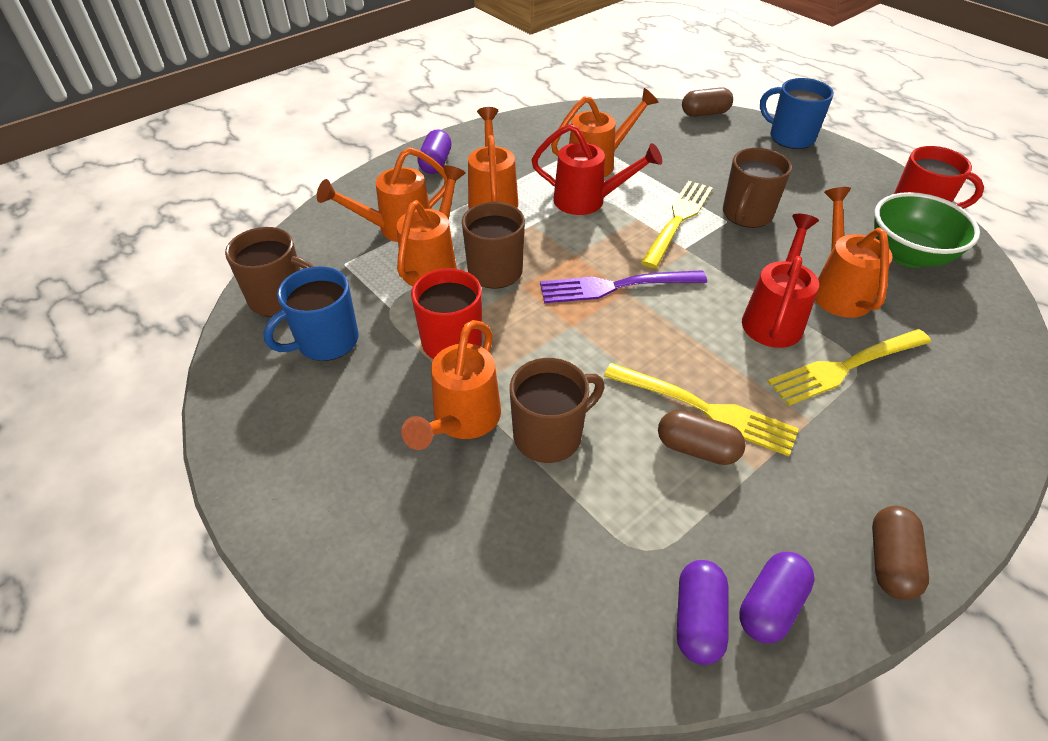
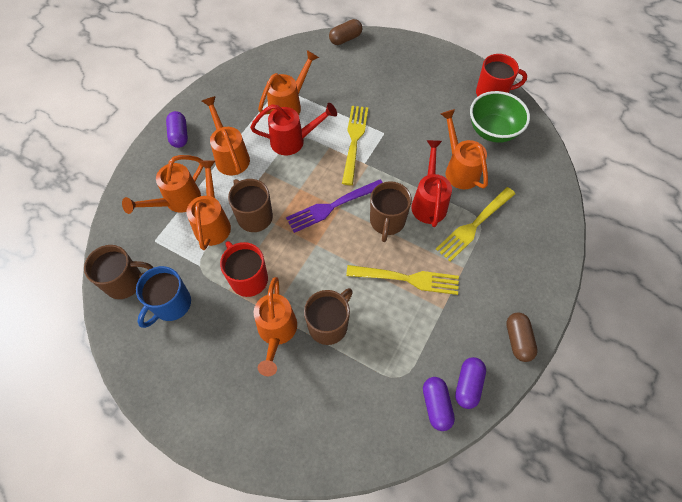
camera: 20 degrees left, 15 degrees up
(697, 448) = (409, 306): brown capsule -> none
(746, 215) = (394, 124): brown mug -> brown mug (387, 221)
(790, 137) = (405, 48): blue mug -> none

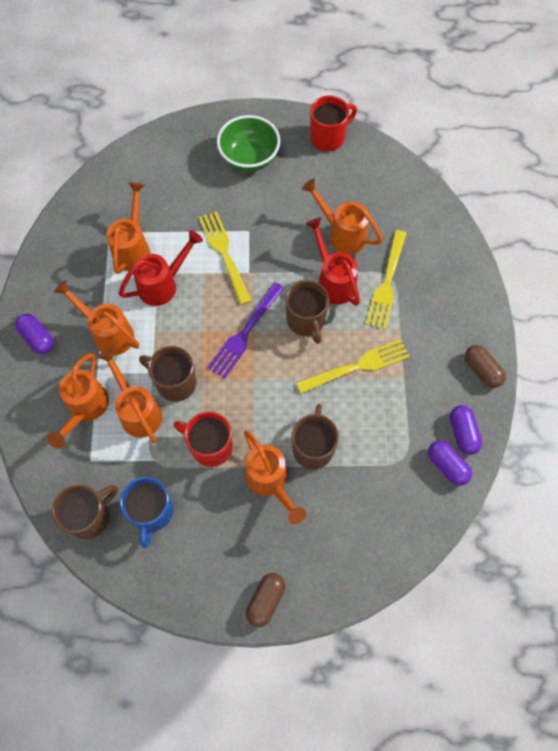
camera: 30 degrees left, 5 degrees up
(345, 39) = (144, 144): brown capsule -> brown capsule (265, 600)
(493, 131) = (351, 178): green bowl -> green bowl (249, 158)

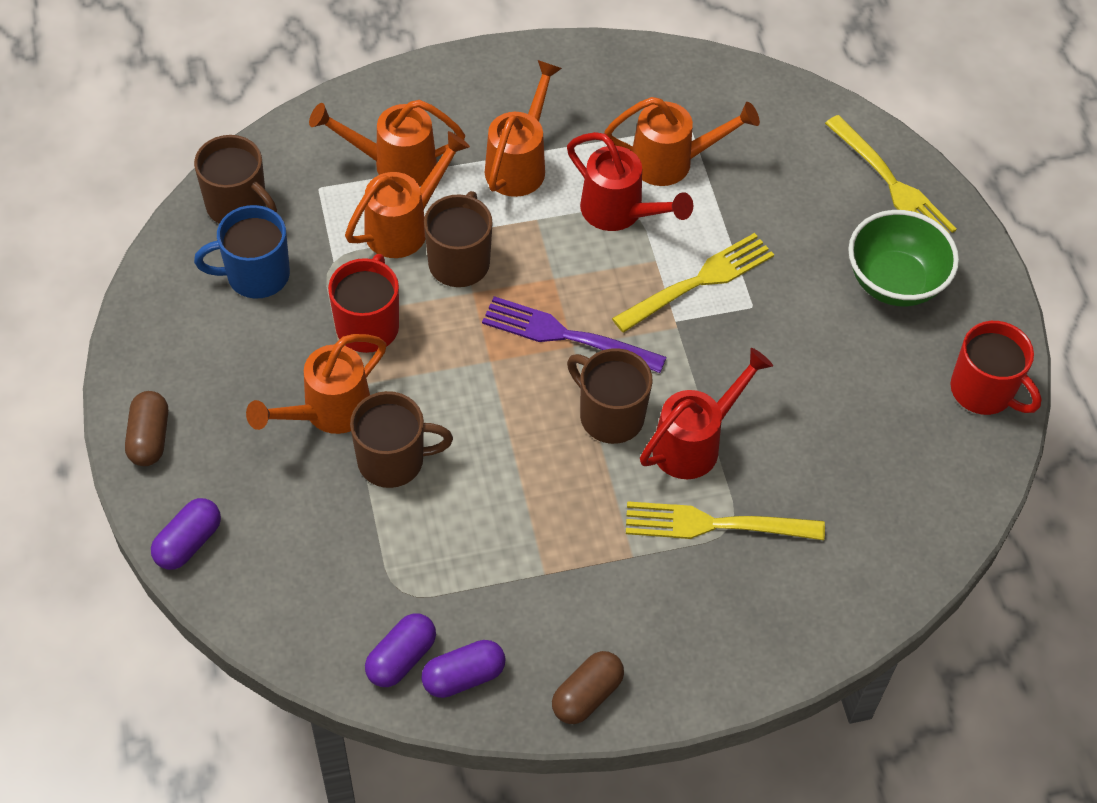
camera: 75 degrees right, 10 degrees down
(37, 338) = (490, 84): purple capsule -> purple capsule (188, 542)
(265, 600) = (149, 438): brown capsule -> brown capsule turned 75 degrees clockwise
(306, 321) = (609, 415): brown mug -> brown mug turned 75 degrees clockwise
(342, 233) = (792, 441): orange watering can -> none
(357, 366) = (546, 501): yellow fork -> yellow fork (892, 184)

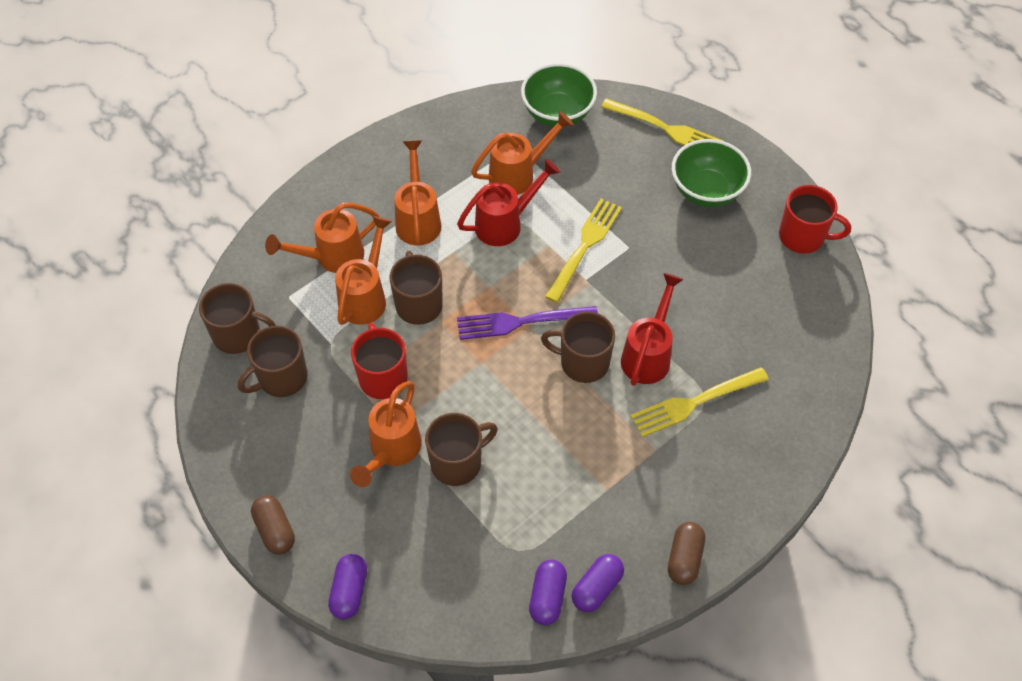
camera: 25 degrees left, 0 degrees up
(256, 275) = (281, 378): blue mug -> brown mug
(620, 213) = (506, 223): red watering can -> red watering can turned 45 degrees counterclockwise
(766, 109) = (557, 114): none -> green bowl

